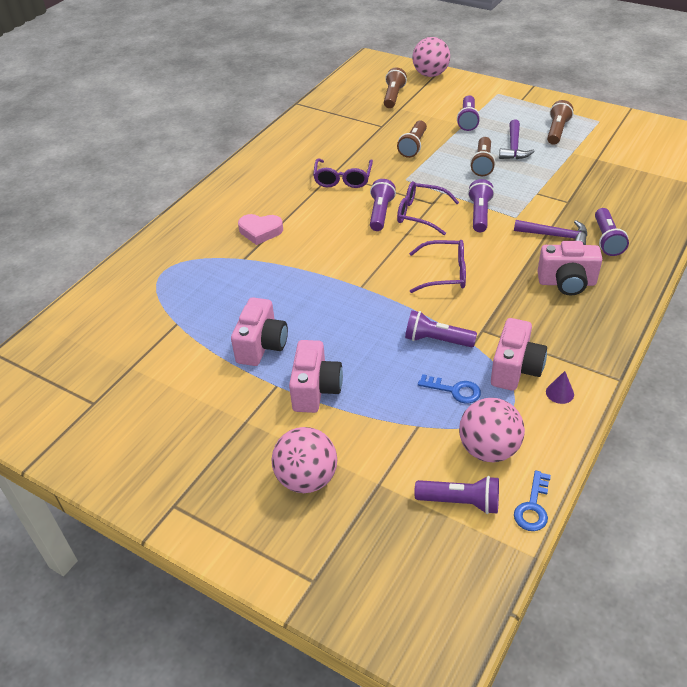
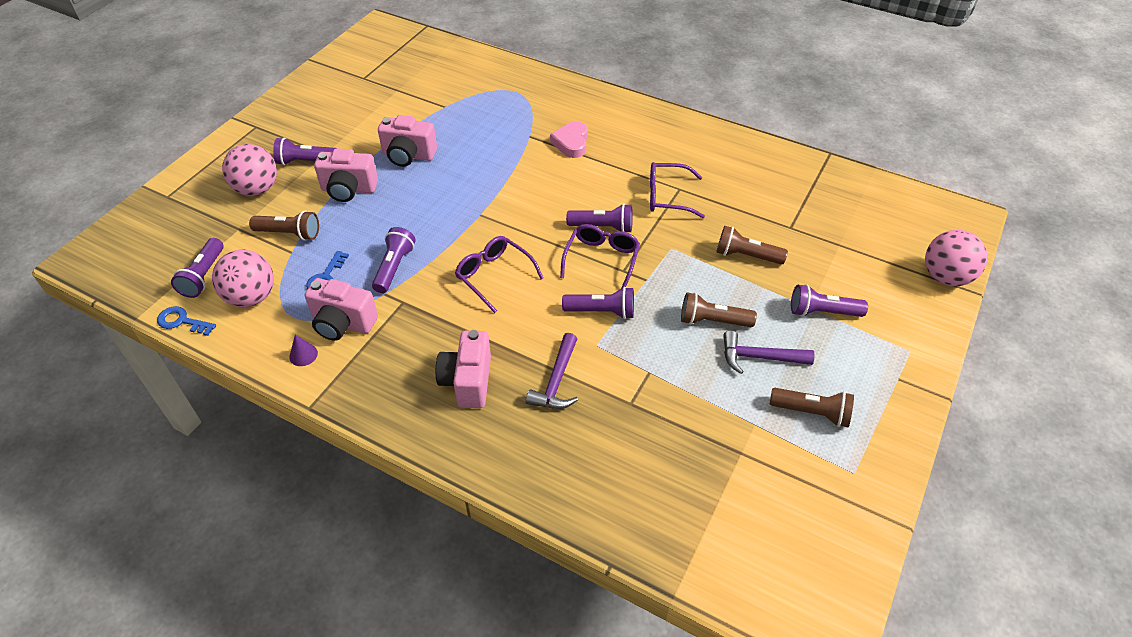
camera: 85 degrees right, 5 degrees up
(393, 96) = (870, 238): brown flashlight -> brown flashlight (289, 234)
(444, 273) = (494, 276): purple glasses -> purple glasses turned 135 degrees clockwise
(606, 240) = (547, 434): purple flashlight -> purple flashlight (306, 161)

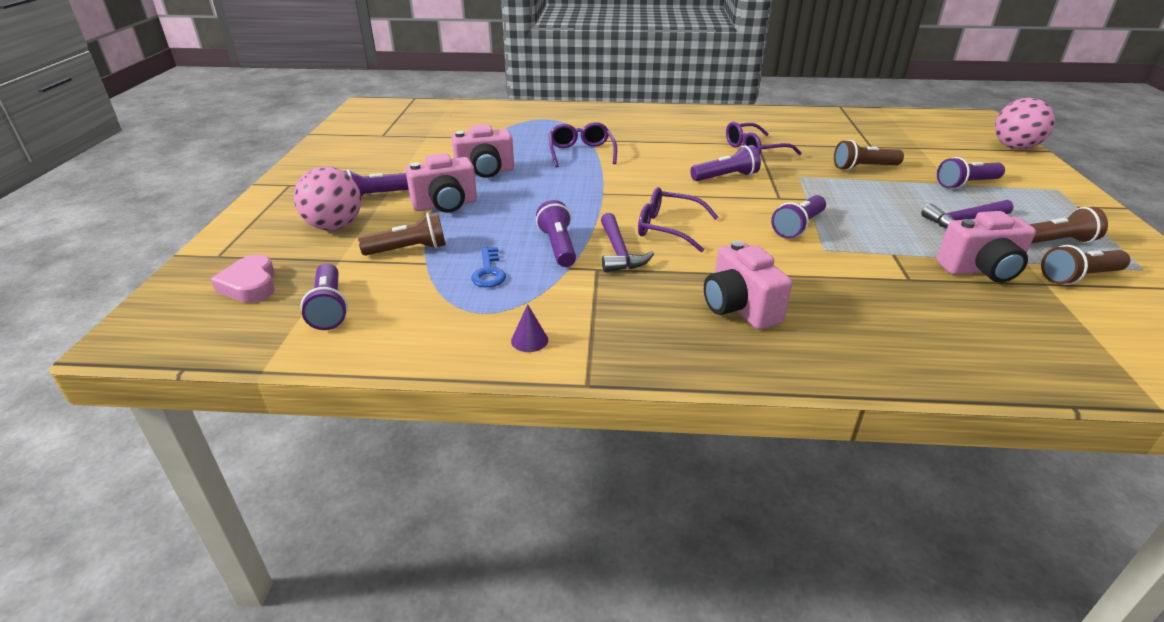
camera: 25 degrees left, 15 degrees down
(182, 321) = (335, 355): blue key -> none
(251, 297) = (411, 309): pink ball -> none
(343, 323) = (549, 302): pink camera -> pink camera (980, 270)
(556, 381) = (824, 283): purple hammer -> purple hammer (619, 252)
(571, 143) = (632, 137): pink heart -> pink heart (250, 285)
(601, 260) = (752, 196): purple glasses -> purple glasses (581, 153)
(602, 311) = (798, 227): purple flashlight -> purple flashlight turned 150 degrees clockwise
(712, 321) = (895, 209): brown flashlight -> brown flashlight (1078, 277)

